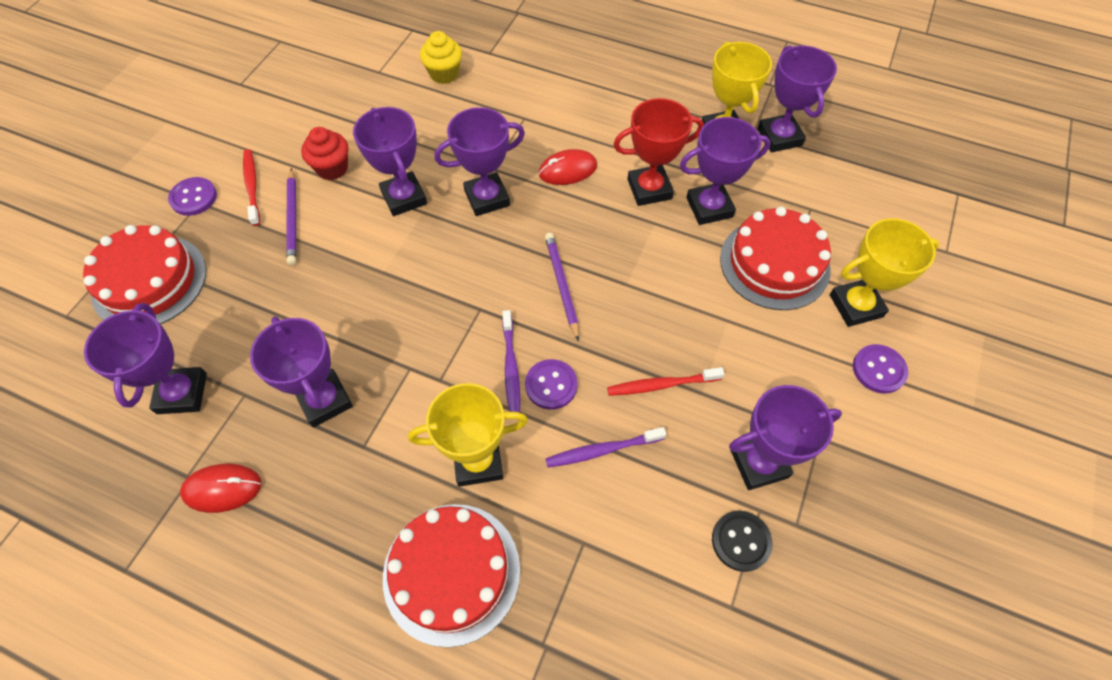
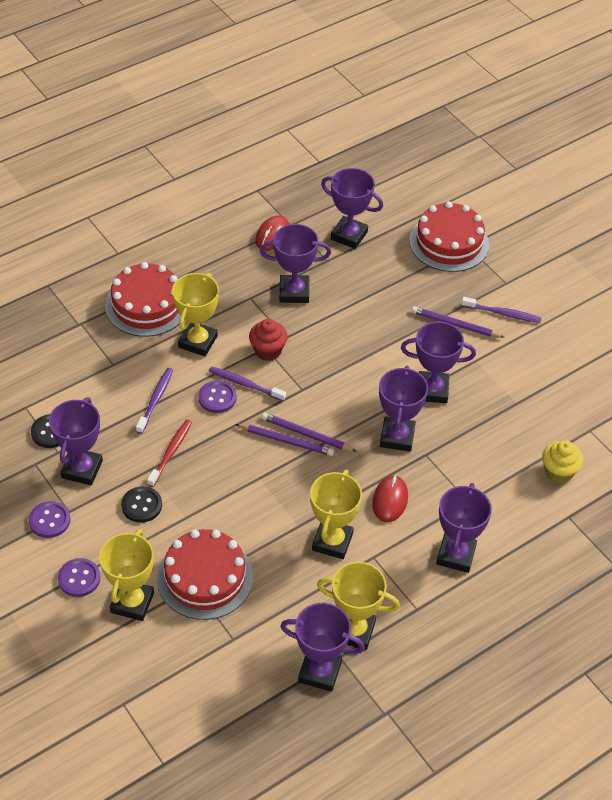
camera: 120 degrees right, 10 degrees down
(193, 198) = (512, 281): purple button -> purple button (49, 520)
(252, 186) = (503, 313): red toothbrush -> purple toothbrush
(332, 168) = (491, 362): red cupcake -> red cupcake (268, 351)
(539, 272) = (306, 434): none -> purple pencil
(649, 189) = (332, 542): red trophy -> yellow trophy
(709, 207) = (285, 570): purple trophy -> purple trophy (456, 555)
(749, 369) = (141, 505): none -> black button

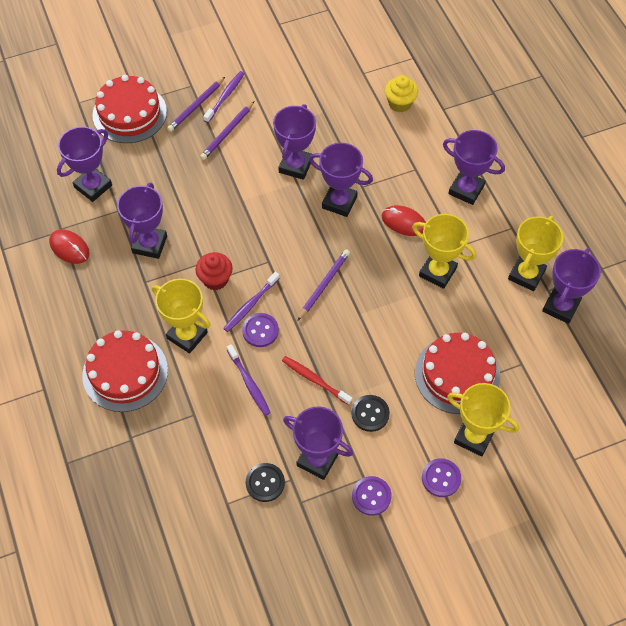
camera: 75 degrees left, 10 degrees up
(155, 400) = (249, 383): purple toothbrush -> purple toothbrush turned 150 degrees counterclockwise
(306, 434) = (320, 268): purple pencil -> purple pencil (196, 106)

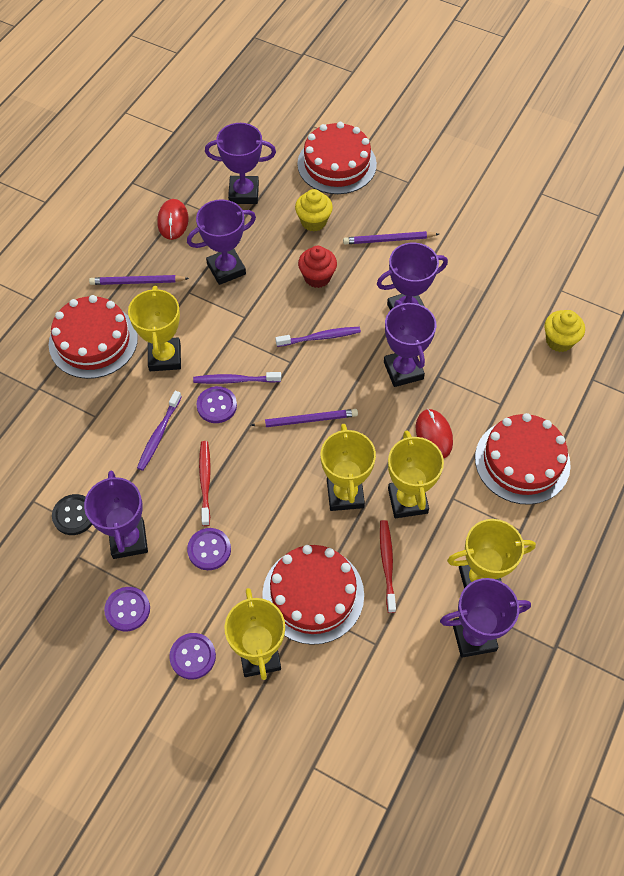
camera: 50 degrees right, 0 degrees up
(165, 163) = (313, 221): none -> yellow cupcake
(196, 106) = (392, 200): purple pencil -> purple pencil (137, 282)
(215, 279) = (236, 337): red cupcake -> red cupcake (317, 277)
(225, 96) = (423, 212): purple toothbrush -> purple toothbrush (320, 337)
(370, 414) = (209, 550): black button -> purple button
(401, 303) = (345, 494): none -> yellow trophy
(466, 190) = (522, 461): purple trophy -> red cake
(472, 317) = (387, 564): none -> red toothbrush

